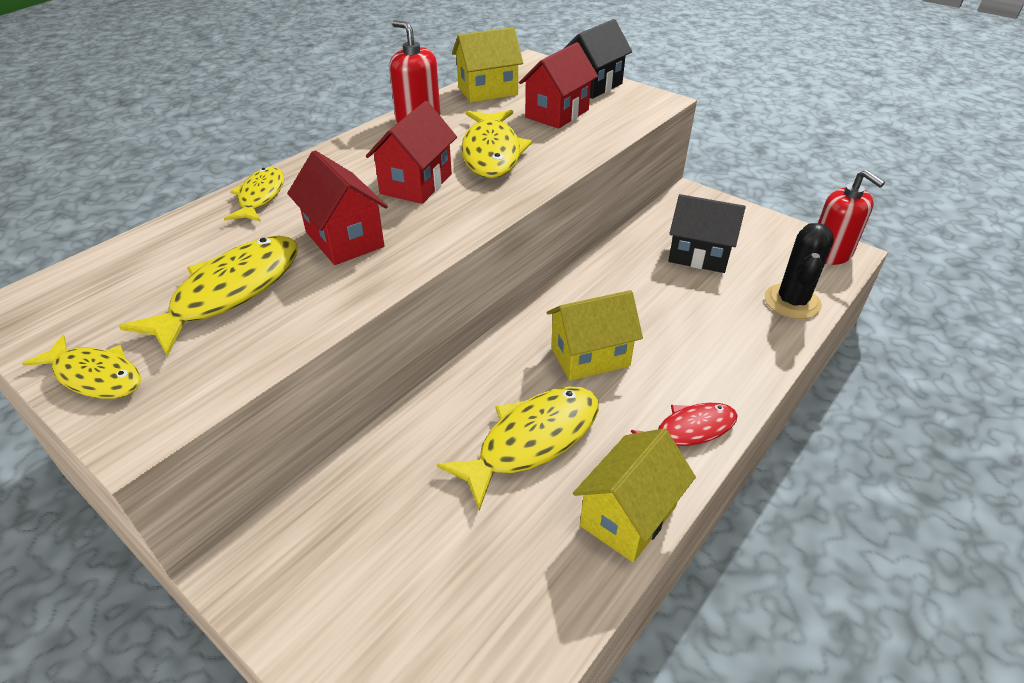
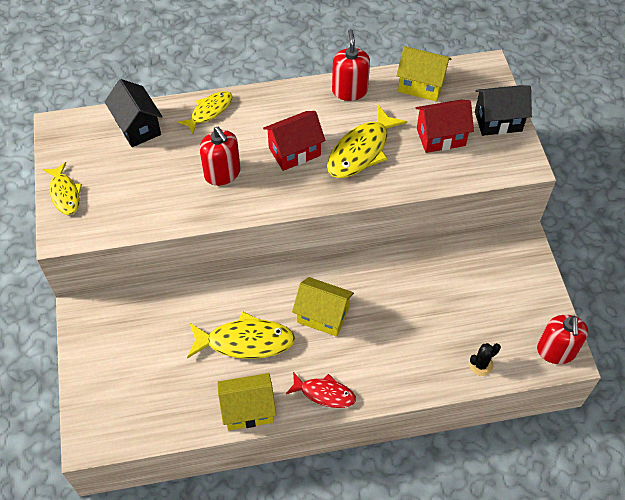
camera: 40 degrees right, 15 degrees up
(230, 292) = (146, 177): yellow fish -> none
(344, 239) = (222, 173): red house -> red soap dispenser
(699, 255) = (466, 293): black house -> black house (138, 127)
(792, 302) = (480, 365): black cactus -> black cactus, size x0.60

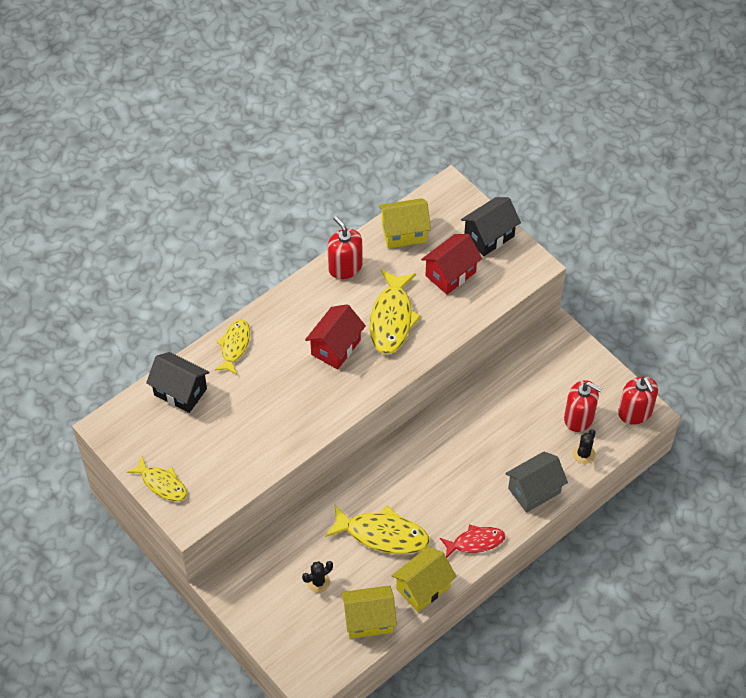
camera: 30 degrees left, 0 degrees up
(161, 354) = (318, 582): none -> black cactus
(222, 173) = (287, 397): red soap dispenser -> red soap dispenser (579, 418)
(245, 341) = (382, 534): yellow fish -> yellow fish turned 45 degrees clockwise
(322, 315) = (432, 479): yellow house -> yellow house (369, 620)
(411, 374) = (534, 490): none -> grey house

